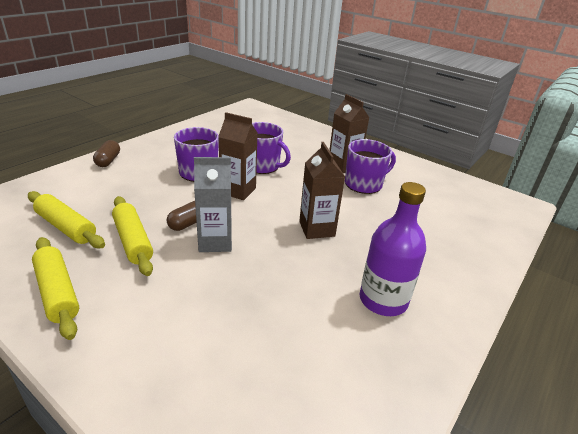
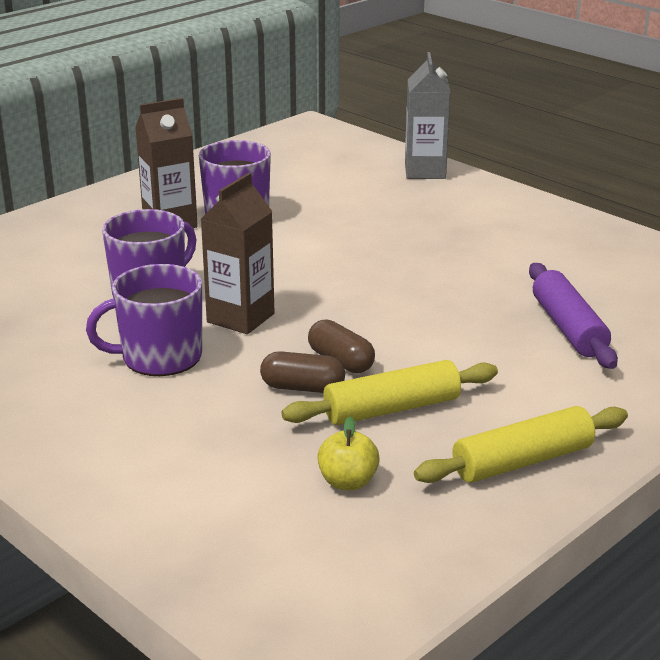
camera: 80 degrees left, 5 degrees down
(66, 227) = (348, 482): yellow rolling pin -> yellow apple
(108, 161) = (76, 468): brown capsule -> brown capsule (302, 387)
(215, 242) = (394, 338): grey carton -> grey carton (425, 171)
(230, 327) = (568, 328): none -> purple rolling pin
(317, 229) = (361, 261): brown carton -> none
(383, 300) = (508, 236): purple bottle -> none

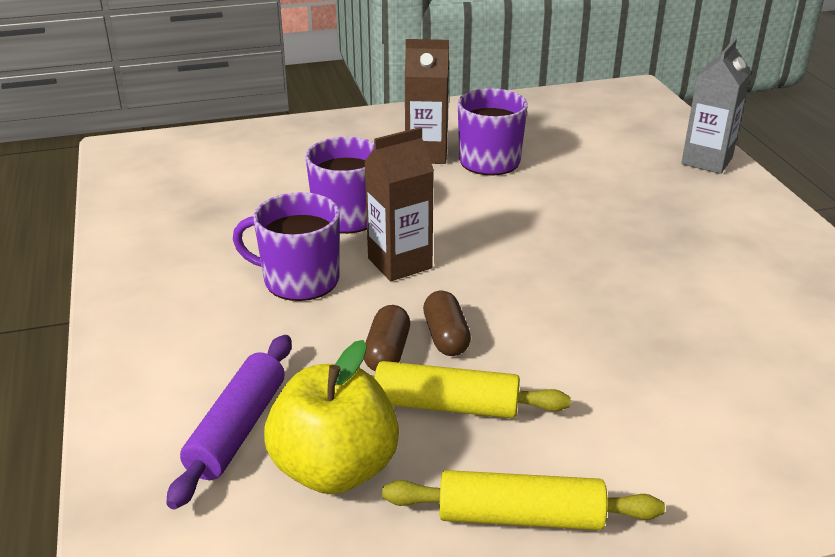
camera: 30 degrees right, 5 degrees up
(302, 387) = (387, 352): brown capsule -> brown capsule turned 60 degrees clockwise
(348, 482) = (335, 469): yellow apple -> yellow apple, size x2.01
(568, 328) = (707, 378): purple rolling pin -> purple rolling pin (237, 429)

